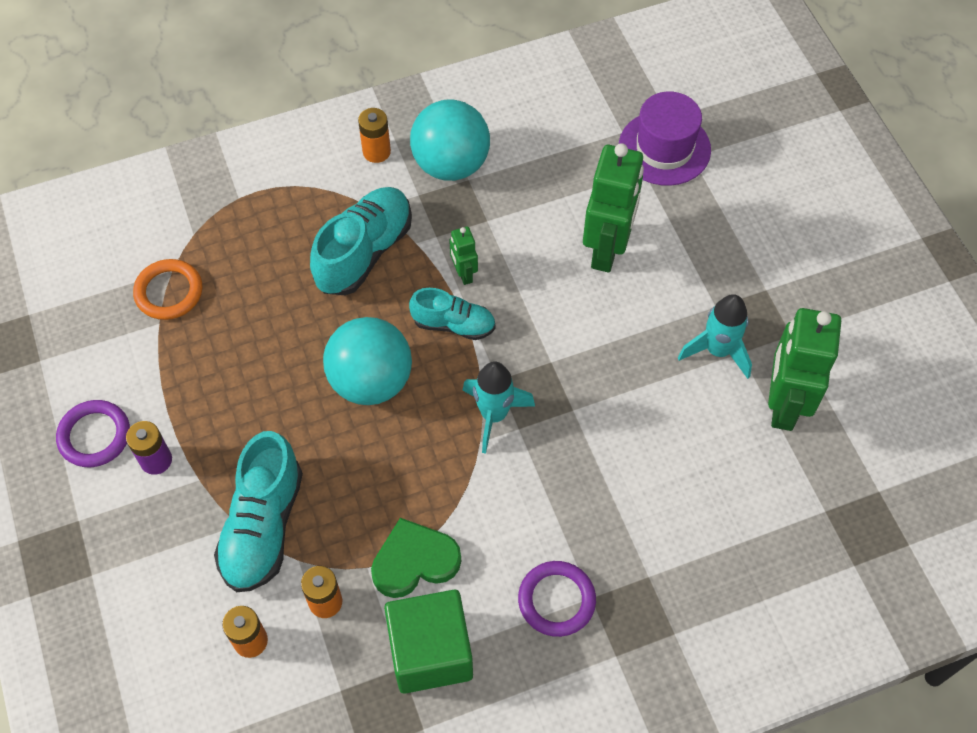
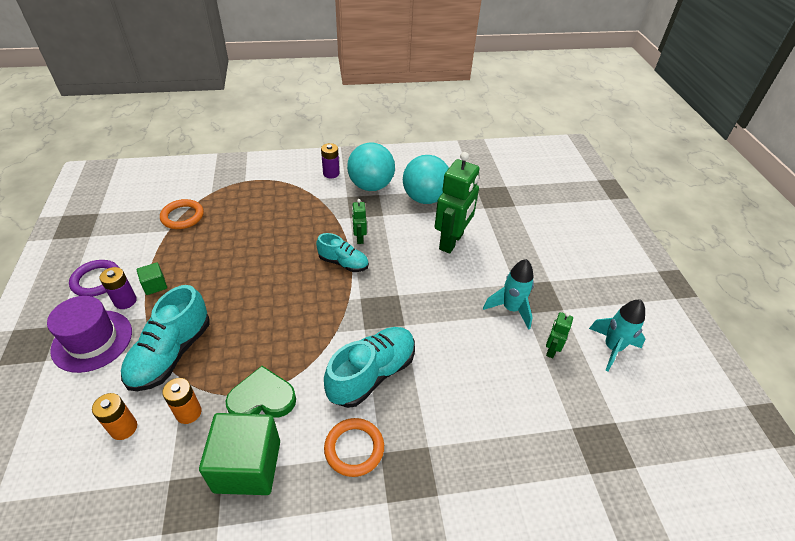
camera: 10 degrees right, 15 degrees down
(186, 425) = (155, 285): none -> green cube
(364, 252) = (304, 217): turquoise shoe -> turquoise shoe (372, 374)
(371, 381) = (279, 283): turquoise ball -> turquoise ball (425, 198)
(376, 152) = (331, 173): orange battery -> purple battery
(494, 415) = (350, 318): turquoise rocket -> turquoise rocket (612, 348)
(556, 600) = (354, 448): purple ring -> orange ring
(664, 148) = (499, 199): purple hat -> purple hat (92, 340)
(783, 404) = (551, 350): green robot -> green robot, size x0.48

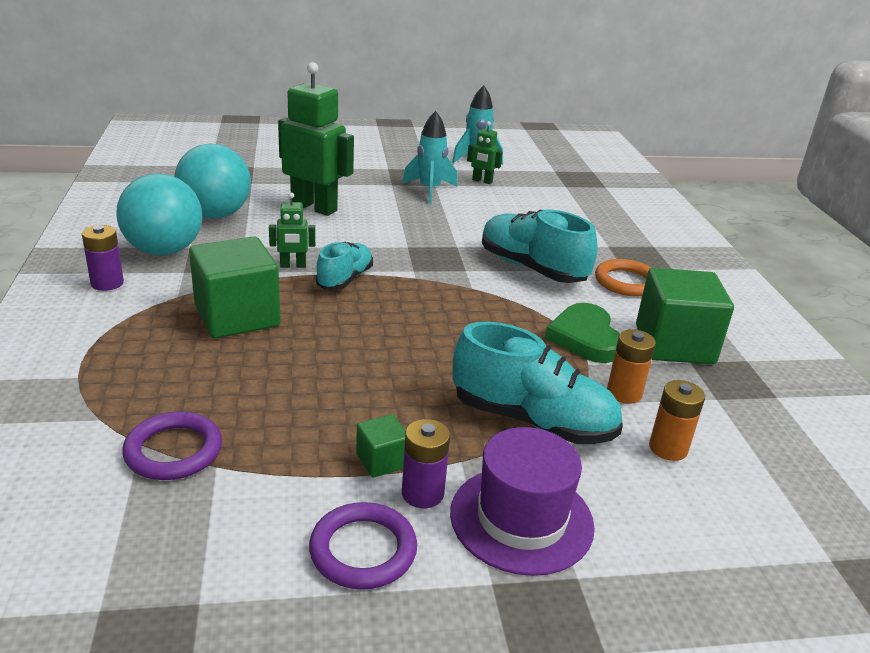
camera: 90 degrees left, 15 degrees down
(182, 216) = (173, 451): orange ring -> purple ring
(296, 222) = (237, 316): none -> green cube

